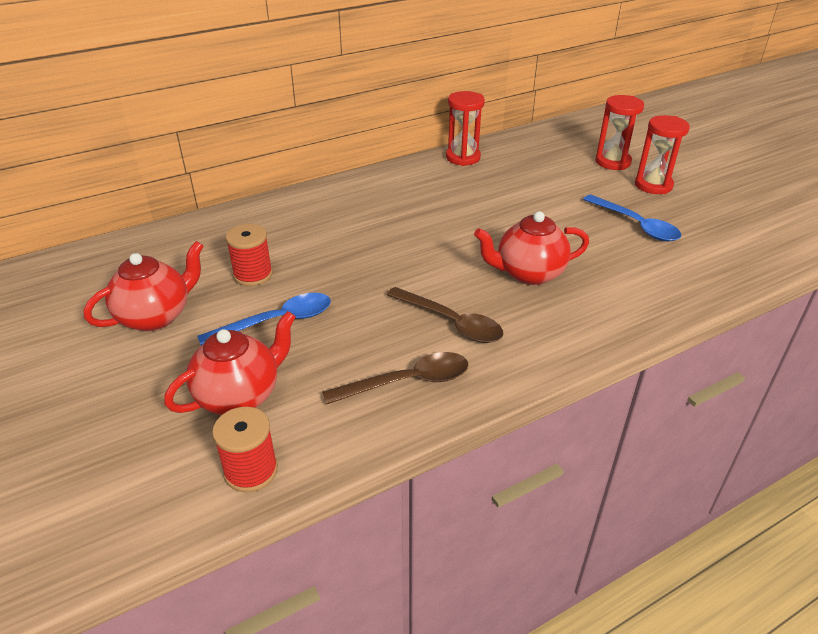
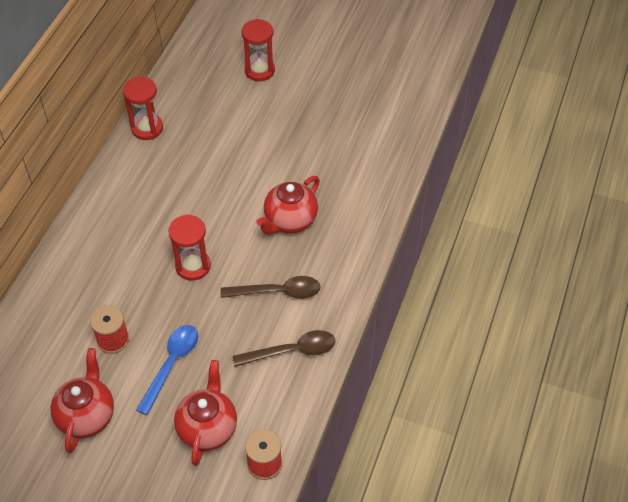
camera: 40 degrees left, 15 degrees up
(408, 382) = (292, 351): brown spoon -> brown spoon turned 45 degrees clockwise
(636, 225) = (322, 132): blue spoon -> none
(653, 185) = (304, 82): red hourglass -> red hourglass (193, 266)

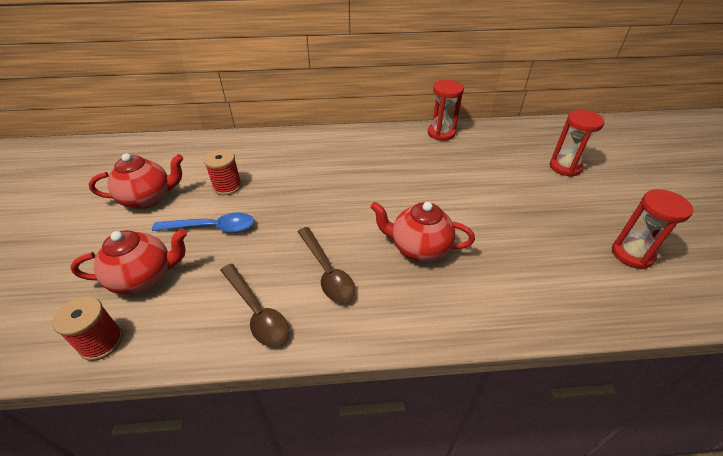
camera: 65 degrees right, 10 degrees down
(193, 266) = (324, 203): red hourglass -> red hourglass (632, 254)

